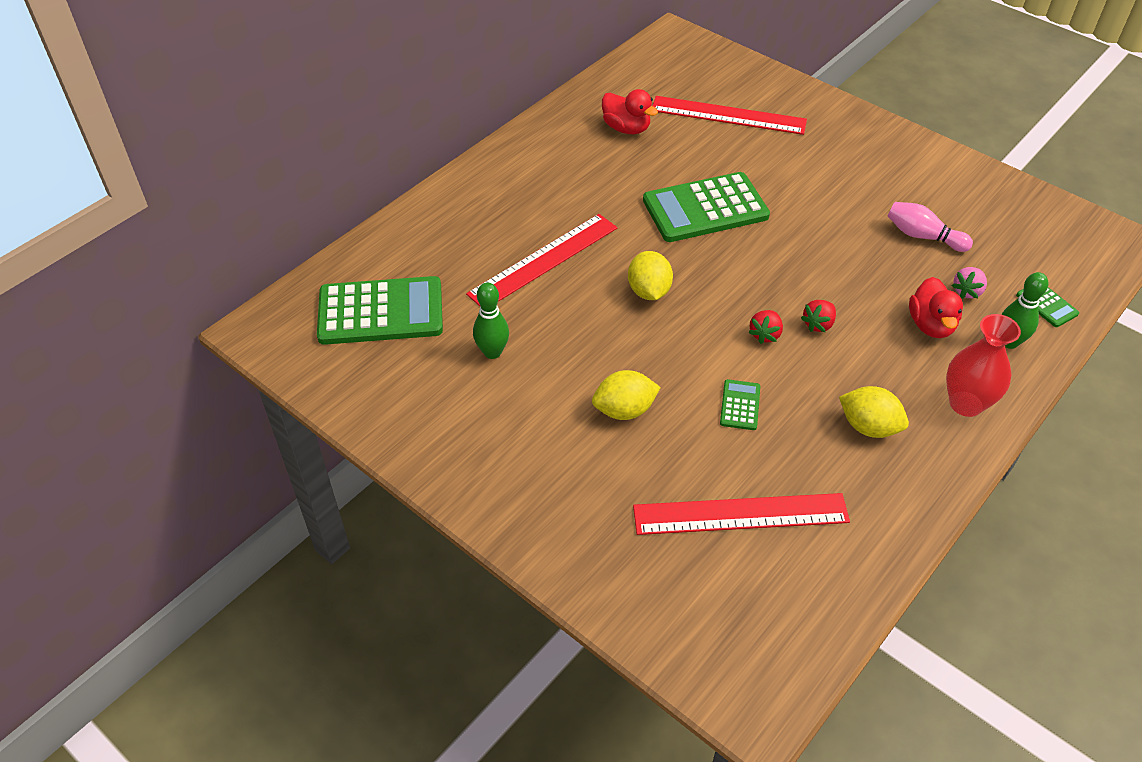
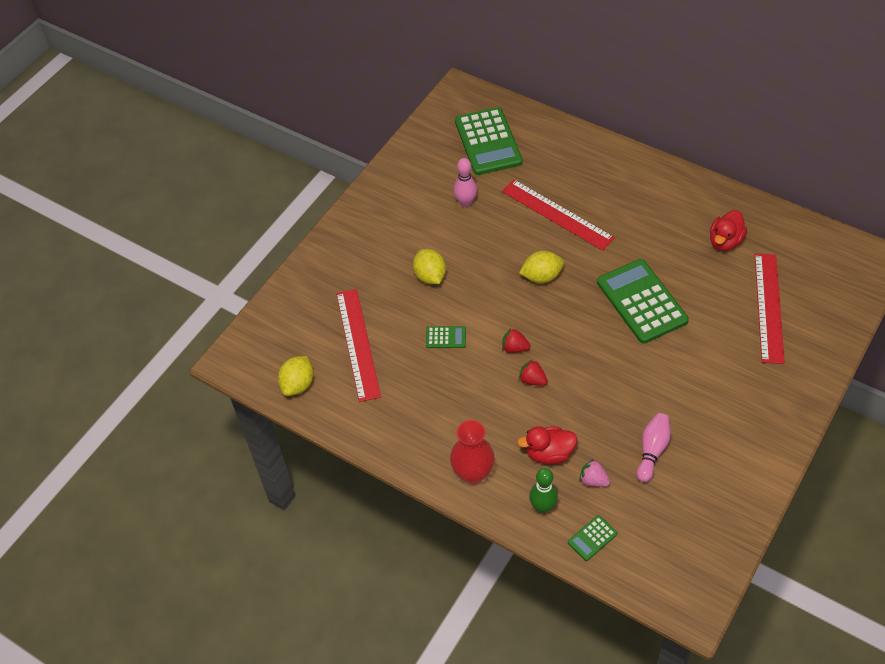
camera: 85 degrees right, 5 degrees up
(492, 352) = (465, 202): green bowling pin -> pink bowling pin
(868, 427) = (440, 412): yellow lemon -> yellow lemon (298, 384)

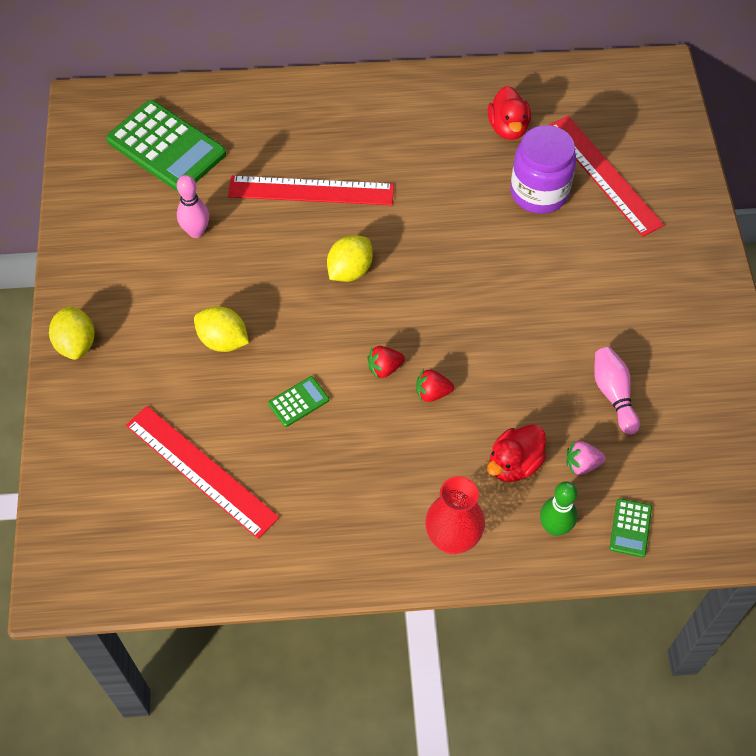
camera: 40 degrees left, 5 degrees up
(298, 384) = (167, 564): yellow lemon -> yellow lemon (76, 344)
(641, 301) = (476, 239): green calculator -> none
(711, 294) = (539, 192): none -> purple jar

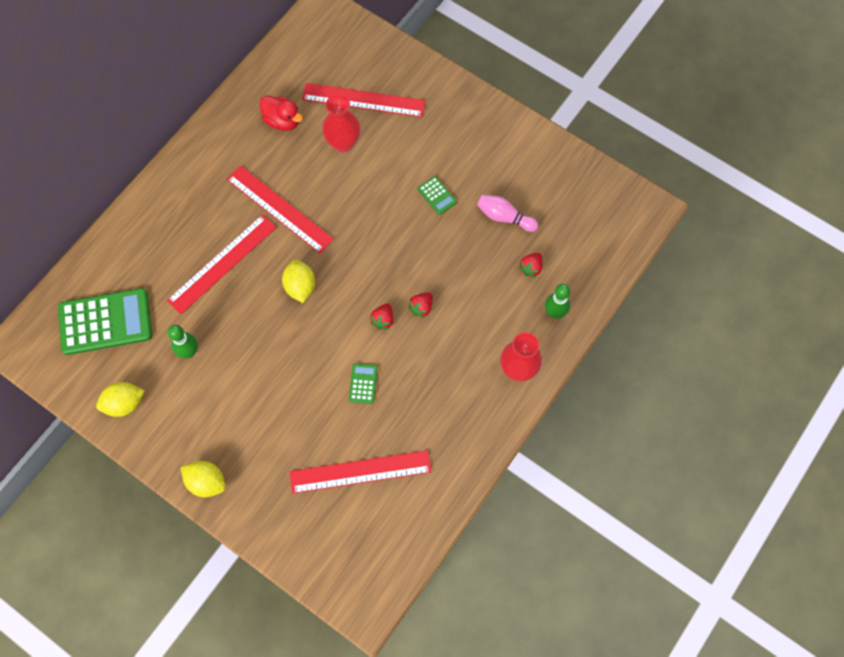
camera: 50 degrees left, 10 degrees up
(196, 231) = (189, 352): pink bowling pin -> green bowling pin
(223, 340) = (283, 394): yellow lemon -> yellow lemon (124, 404)
(414, 193) = (280, 209): none -> red ruler
(514, 464) = (501, 301): red duck -> none
(539, 192) = (343, 143): purple jar -> red vase
(582, 464) = (531, 268): pink strawberry -> red strawberry
(630, 528) = (586, 276): green calculator -> green calculator (437, 195)

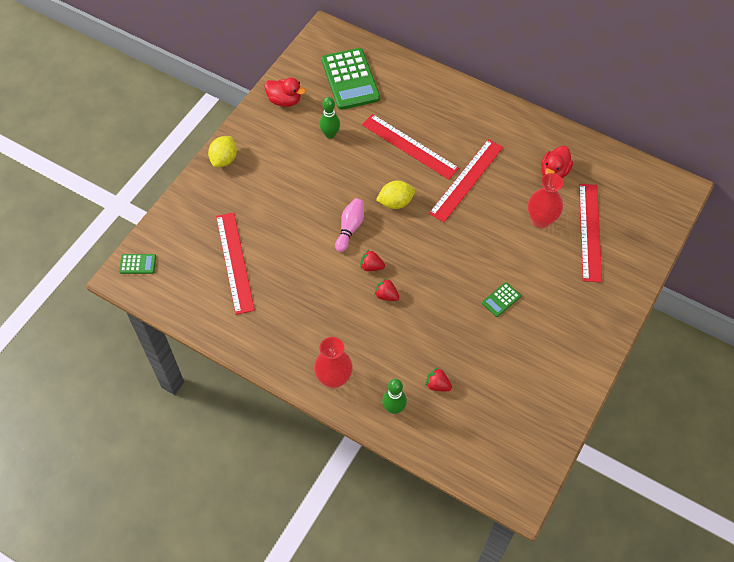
camera: 85 degrees right, 10 degrees down
(124, 404) = (284, 100): yellow lemon -> red duck
(363, 383) = (311, 257): green calculator -> green calculator (138, 264)
(504, 217) = (488, 359): pink bowling pin -> pink bowling pin (350, 228)

